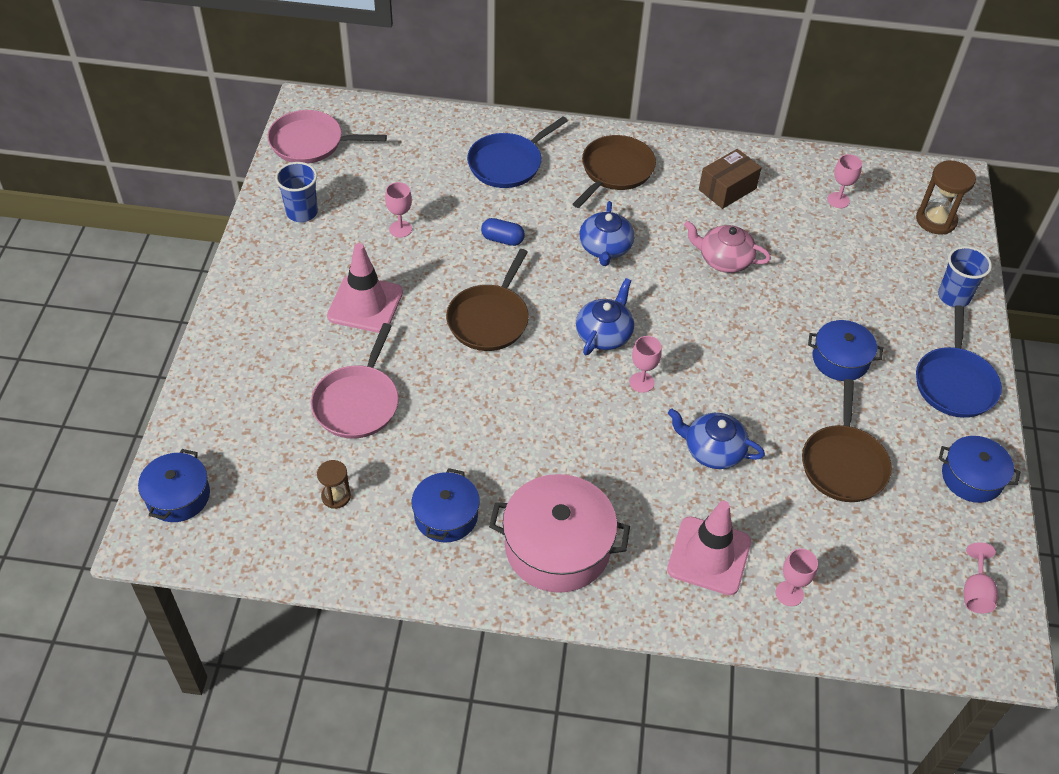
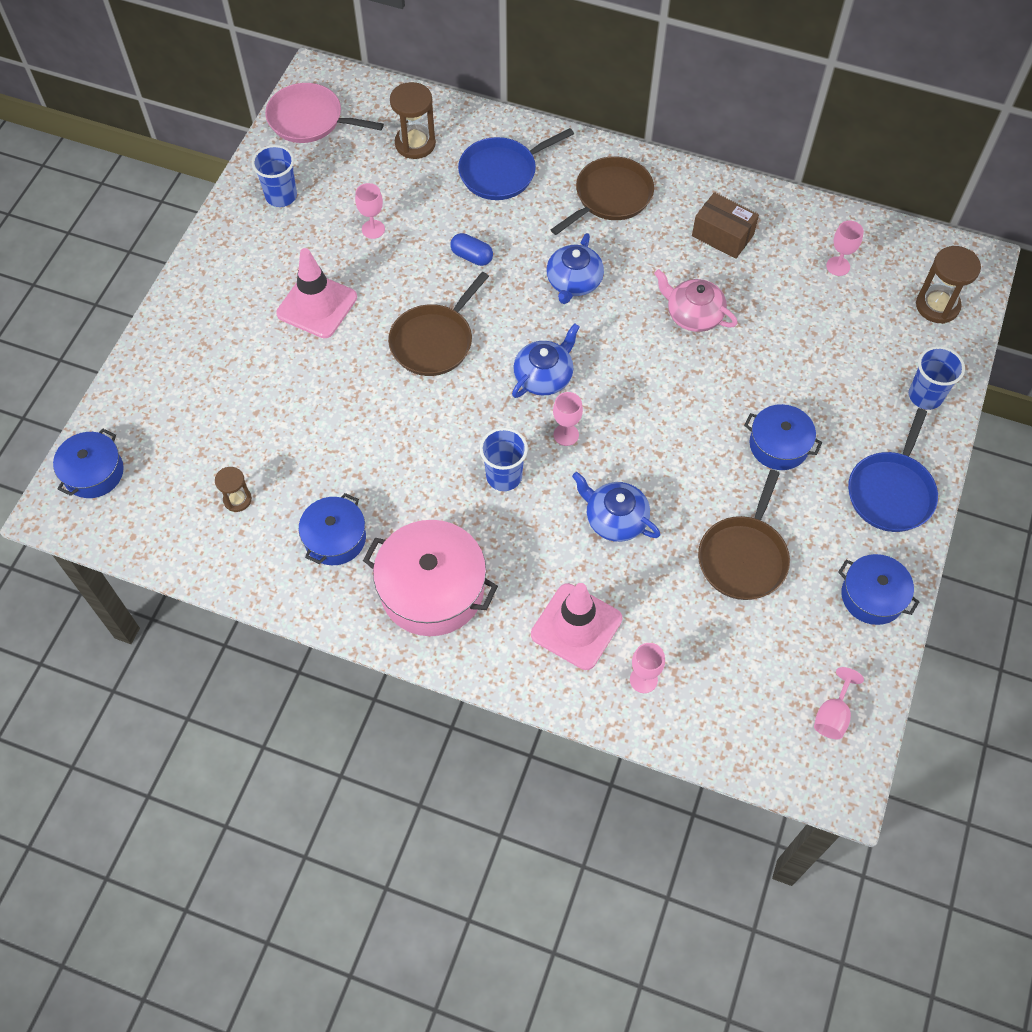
camera: 15 degrees right, 10 degrees up
(358, 402) = (282, 407): pink pan -> none
(419, 150) = (415, 144): none -> brown hourglass
(595, 429) = (504, 476): none -> blue cup
(727, 189) = (722, 235): brown box -> brown box turned 60 degrees clockwise

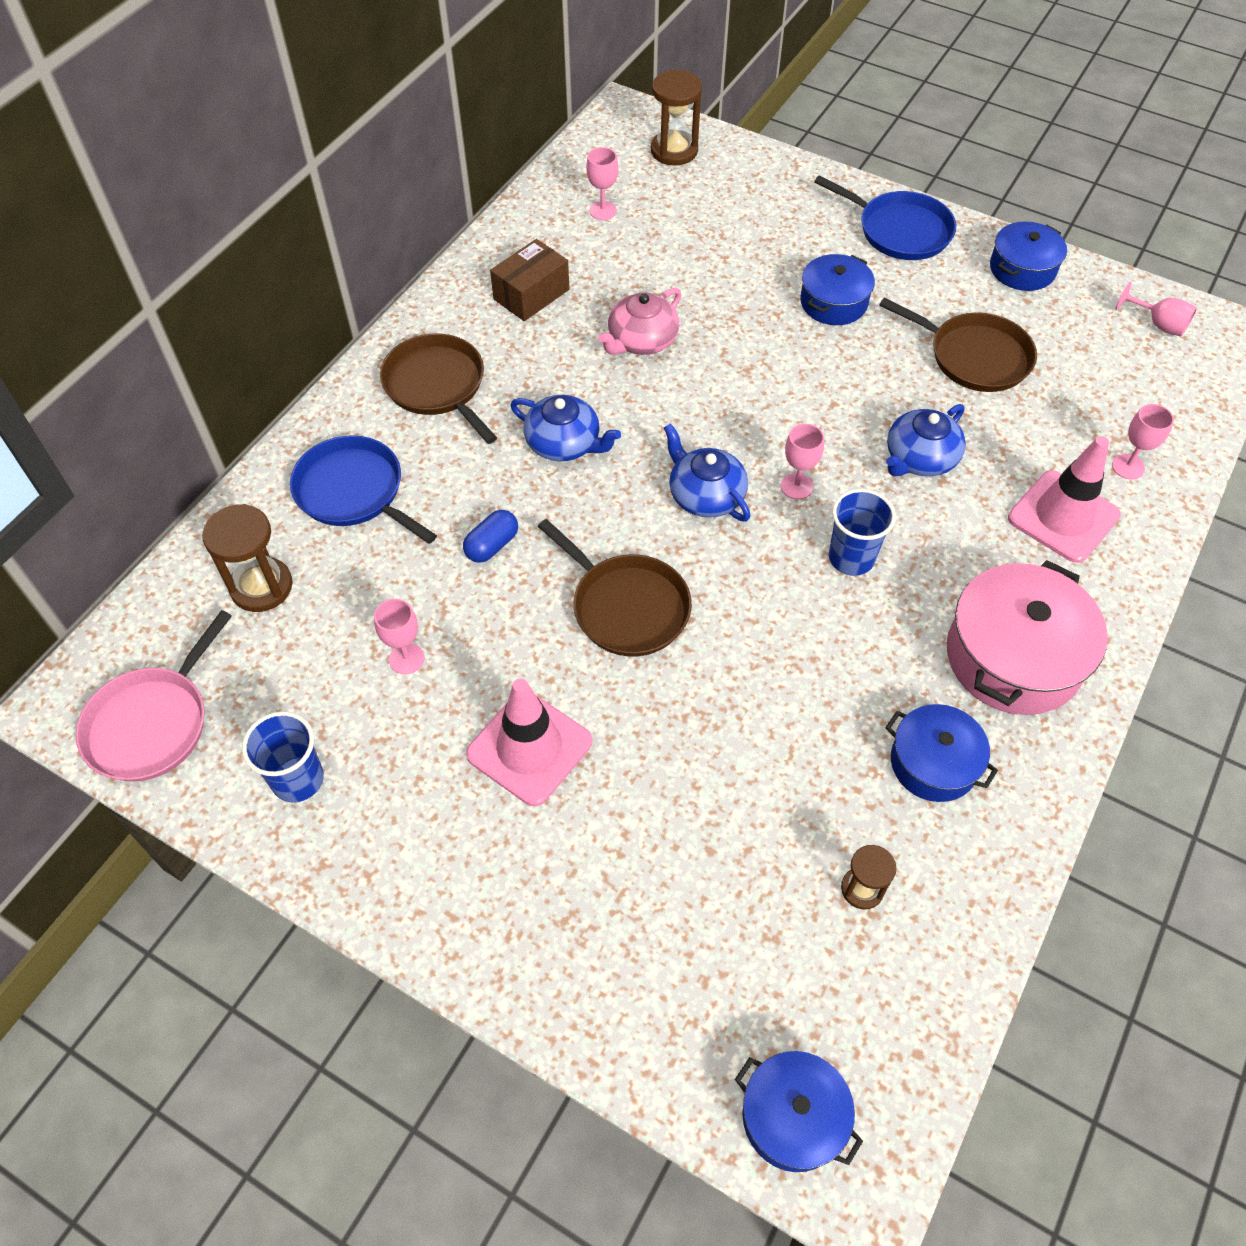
camera: 80 degrees left, 5 degrees down
(502, 172) = (354, 492): blue pan -> blue pan turned 150 degrees clockwise
(925, 396) = (786, 183): blue cup -> none

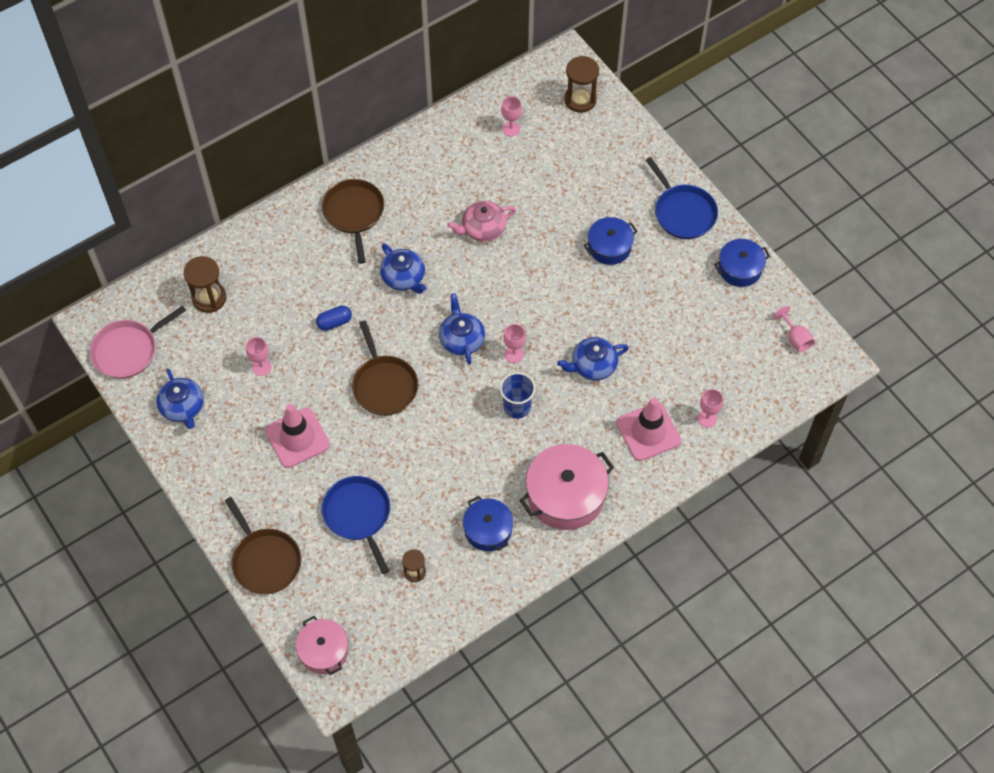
camera: 25 degrees right, 5 degrees up
(298, 779) = (183, 407): blue cup -> blue teapot
(354, 492) = (279, 262): blue pan -> blue pan (358, 515)
(531, 294) = (437, 173): brown box -> none
(793, 1117) = (323, 651): blue pot -> pink pot
(974, 356) = (668, 315): brown pan -> brown pan (265, 560)

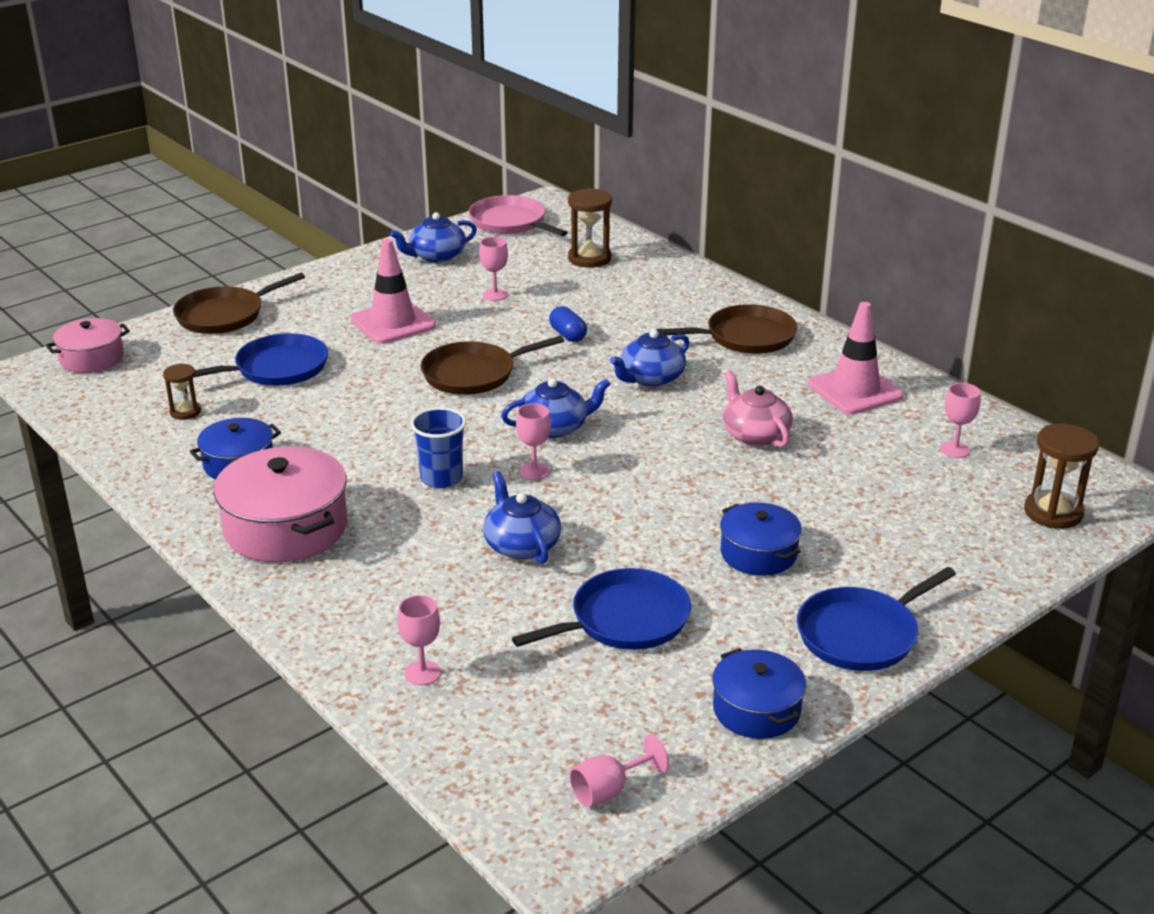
camera: 85 degrees right, 30 degrees down
(648, 432) = (396, 606): pink traffic cone -> pink traffic cone (855, 390)
(666, 319) = (624, 620): none -> blue pan

